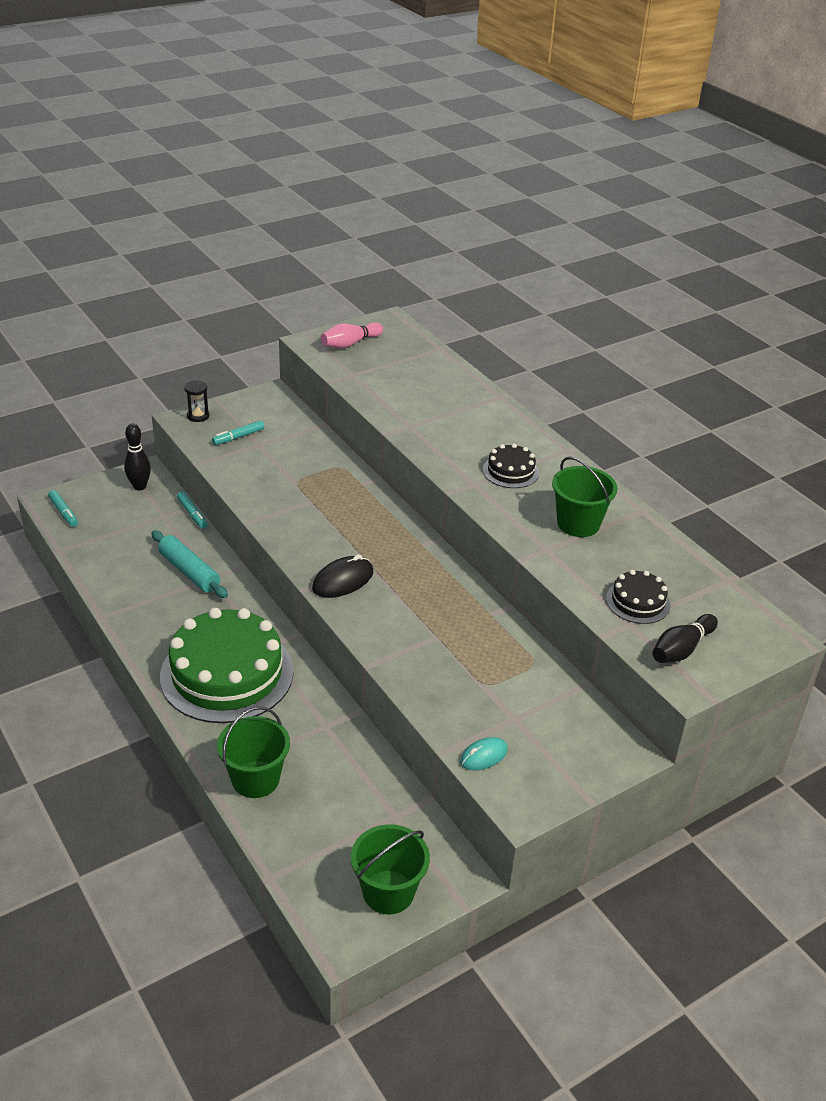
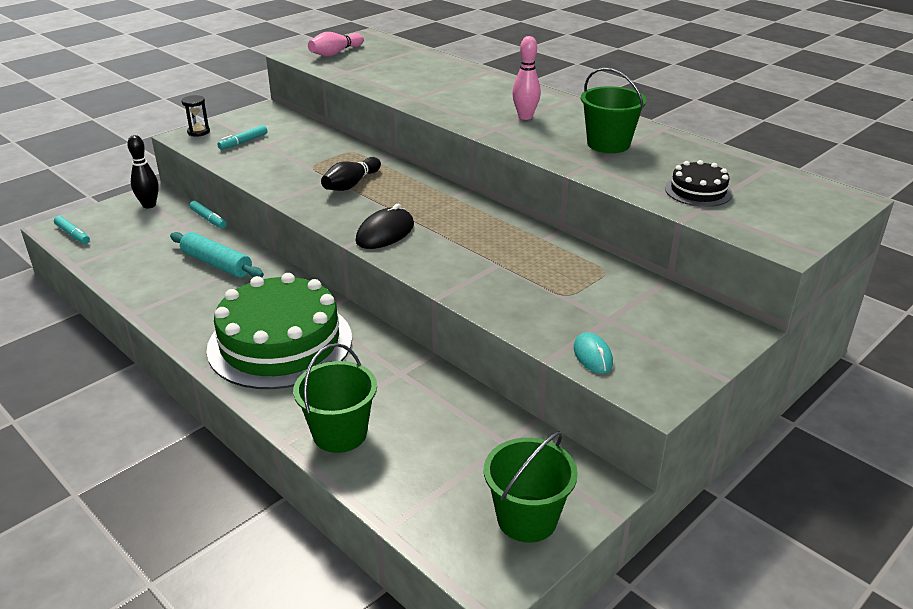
camera: 10 degrees left, 5 degrees down
(483, 756) = (593, 356): turquoise mouse -> turquoise mouse turned 60 degrees counterclockwise
(510, 471) = (525, 117): black cake -> pink bowling pin
(681, 649) = (762, 220): black bowling pin -> black bowling pin (351, 184)

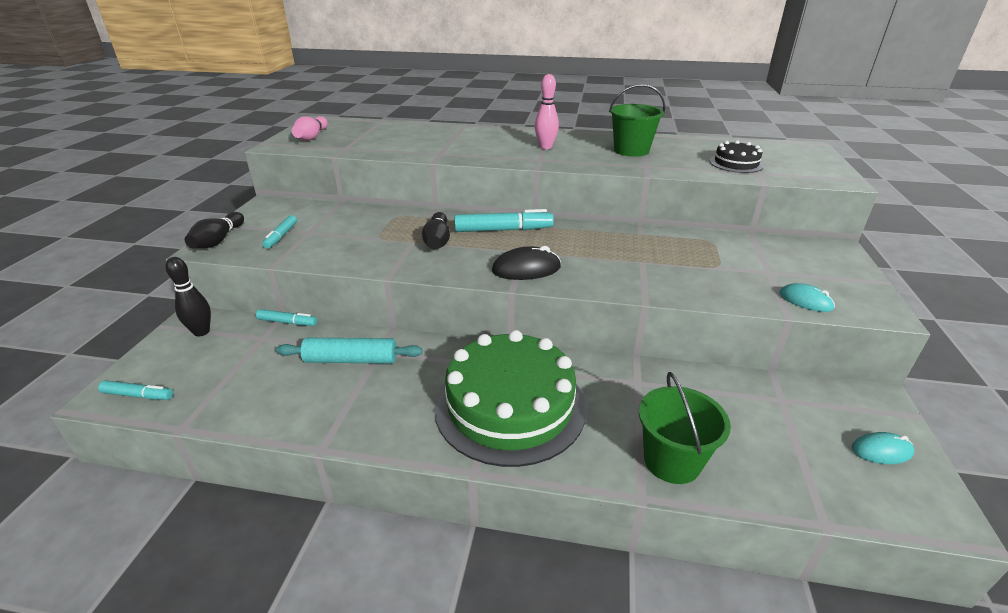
camera: 35 degrees left, 0 degrees up
(198, 132) = (218, 240): black hourglass -> black bowling pin
(385, 233) = (526, 269): black mouse -> black mouse turned 75 degrees clockwise
(420, 193) = (503, 230): none -> turquoise marker
(527, 519) = (881, 451): green bucket -> turquoise mouse

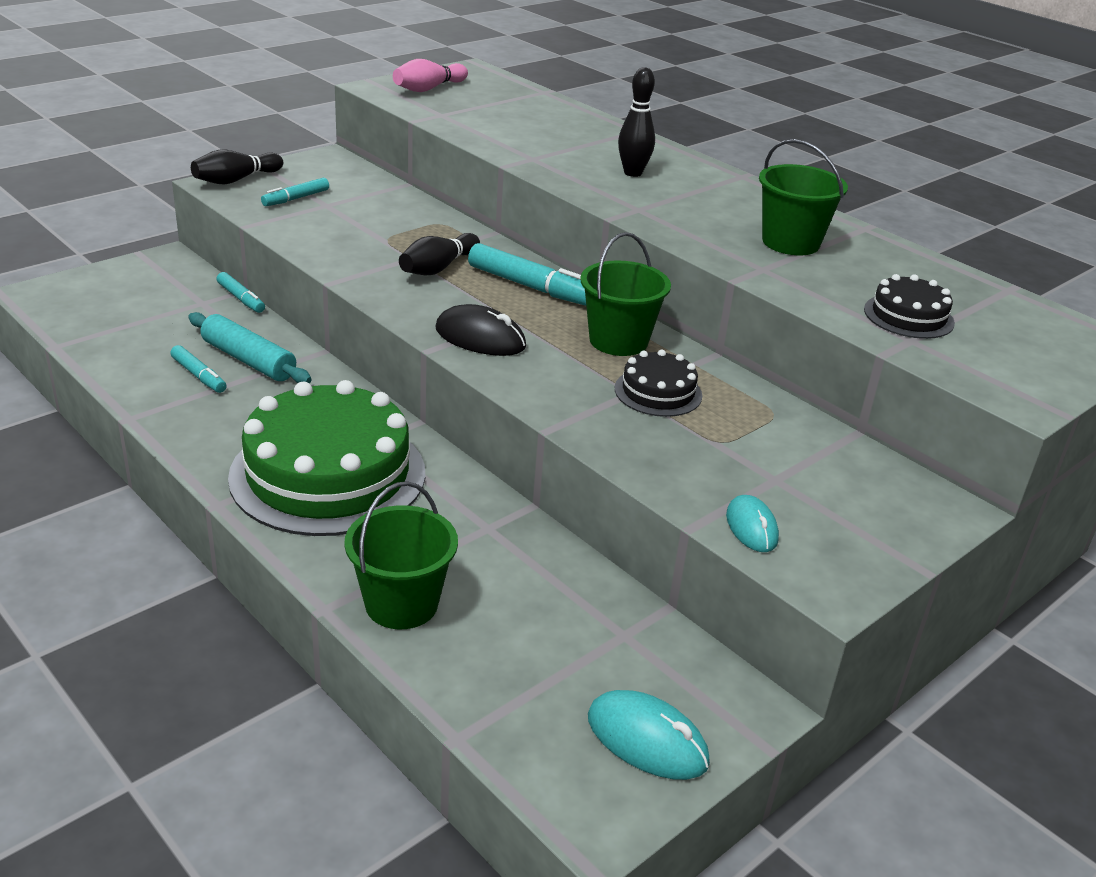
camera: 35 degrees right, 0 degrees up
(138, 395) = (57, 304): turquoise marker -> turquoise marker (199, 376)
(201, 332) = (162, 273): black bowling pin -> black bowling pin (633, 173)
(545, 147) = (680, 196): pink bowling pin -> none
(591, 238) = (618, 341): none -> green bucket
(652, 255) = (658, 392): none -> black cake
(881, 451) = (647, 740): turquoise mouse -> turquoise mouse, size x1.51

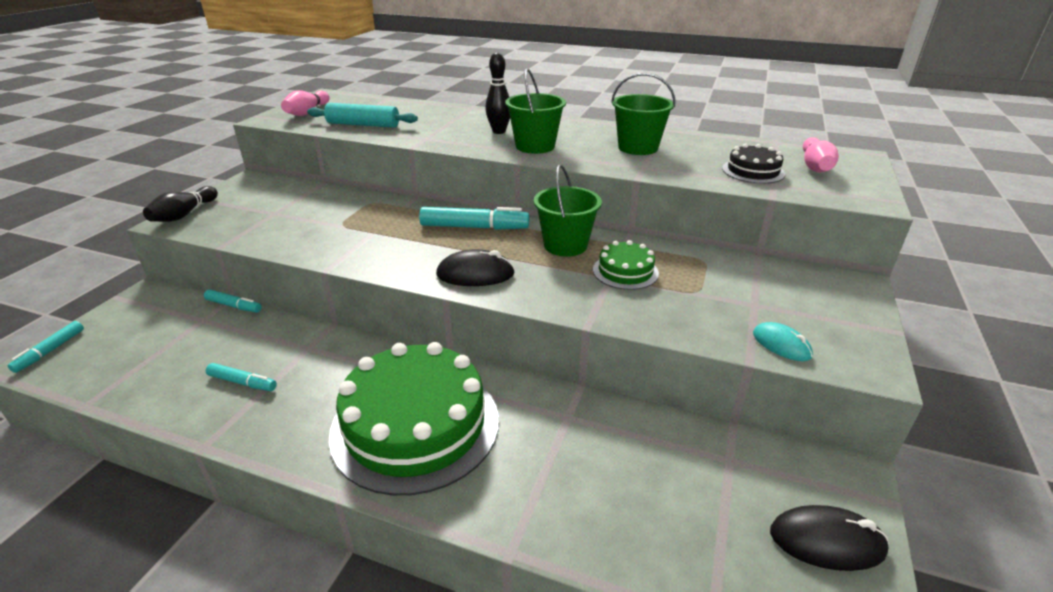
camera: 25 degrees left, 0 degrees up
(249, 360) = (277, 353): turquoise rolling pin -> turquoise rolling pin (363, 125)
(296, 198) = (246, 215): turquoise marker -> turquoise marker (50, 351)
(401, 604) = (564, 515): green bucket -> green bucket (535, 146)
(438, 268) = (398, 233): black bowling pin -> none
(647, 740) = (826, 541): turquoise mouse -> black mouse
(658, 392) = (625, 271): black cake -> green cake
(1013, 336) = (815, 166): none -> pink bowling pin

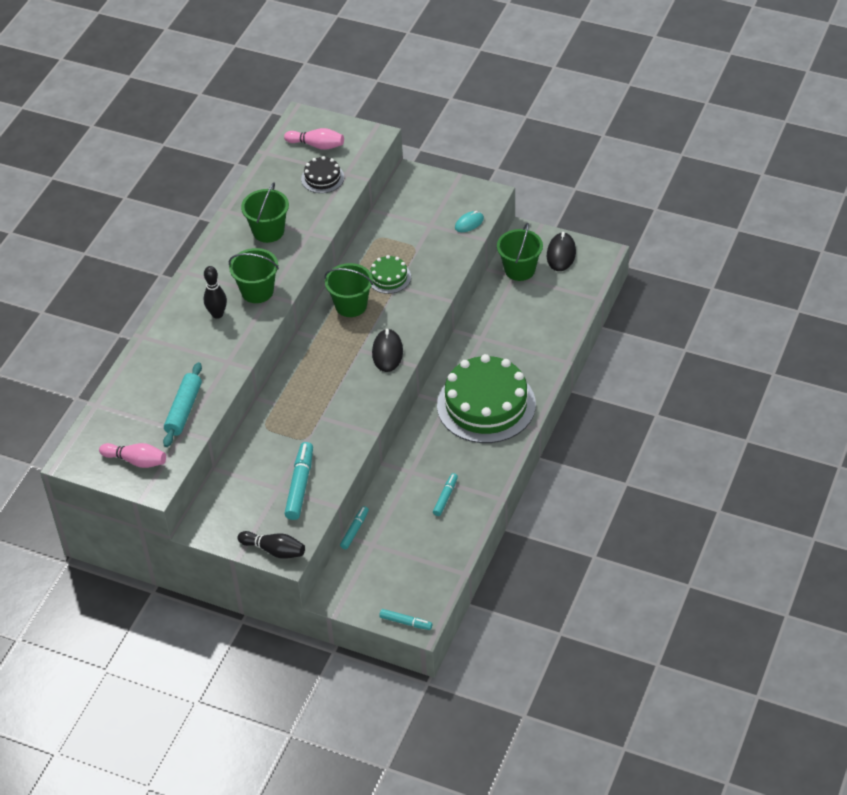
camera: 85 degrees left, 15 degrees up
(474, 227) = (318, 356): turquoise marker -> turquoise marker (300, 485)
(750, 468) = (519, 270): none -> green bucket

